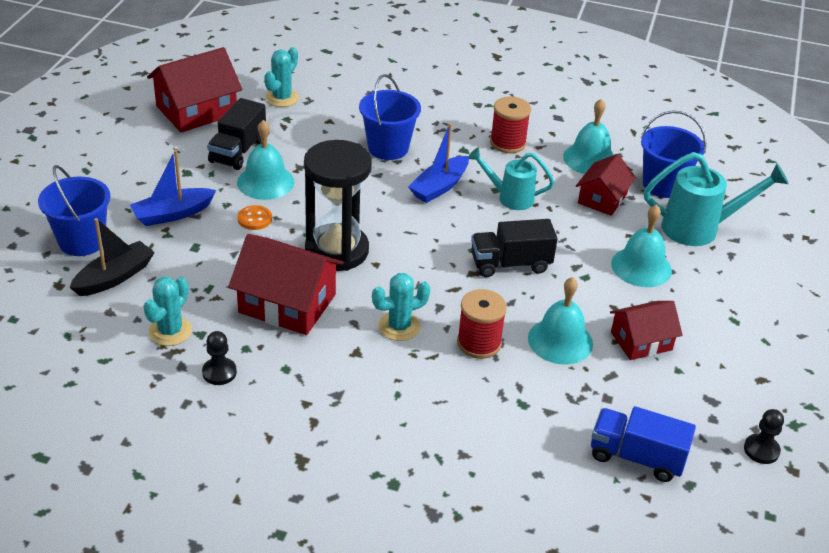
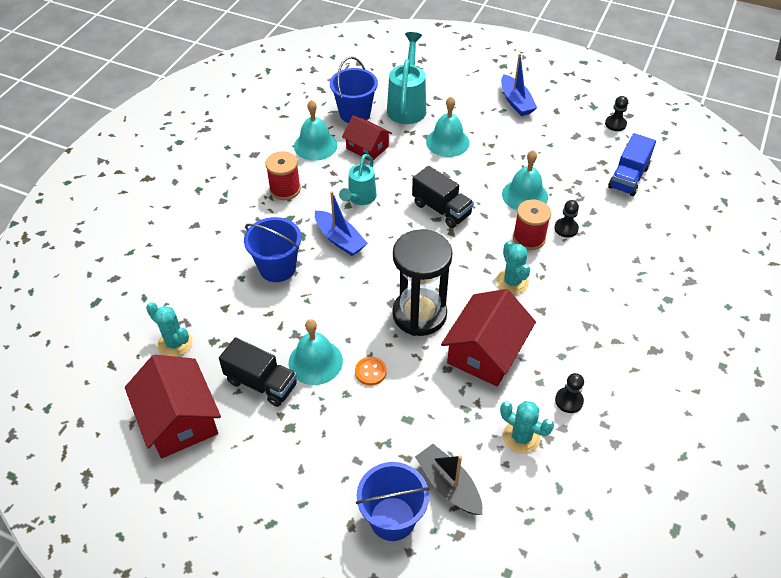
camera: 80 degrees left, 10 degrees up
(173, 214) = (356, 438): blue boat -> blue boat (516, 102)
(507, 381) = (566, 228): none -> black pawn
(510, 264) = (441, 209): black truck -> black truck turned 45 degrees counterclockwise
(641, 341) = (523, 156): red house -> none

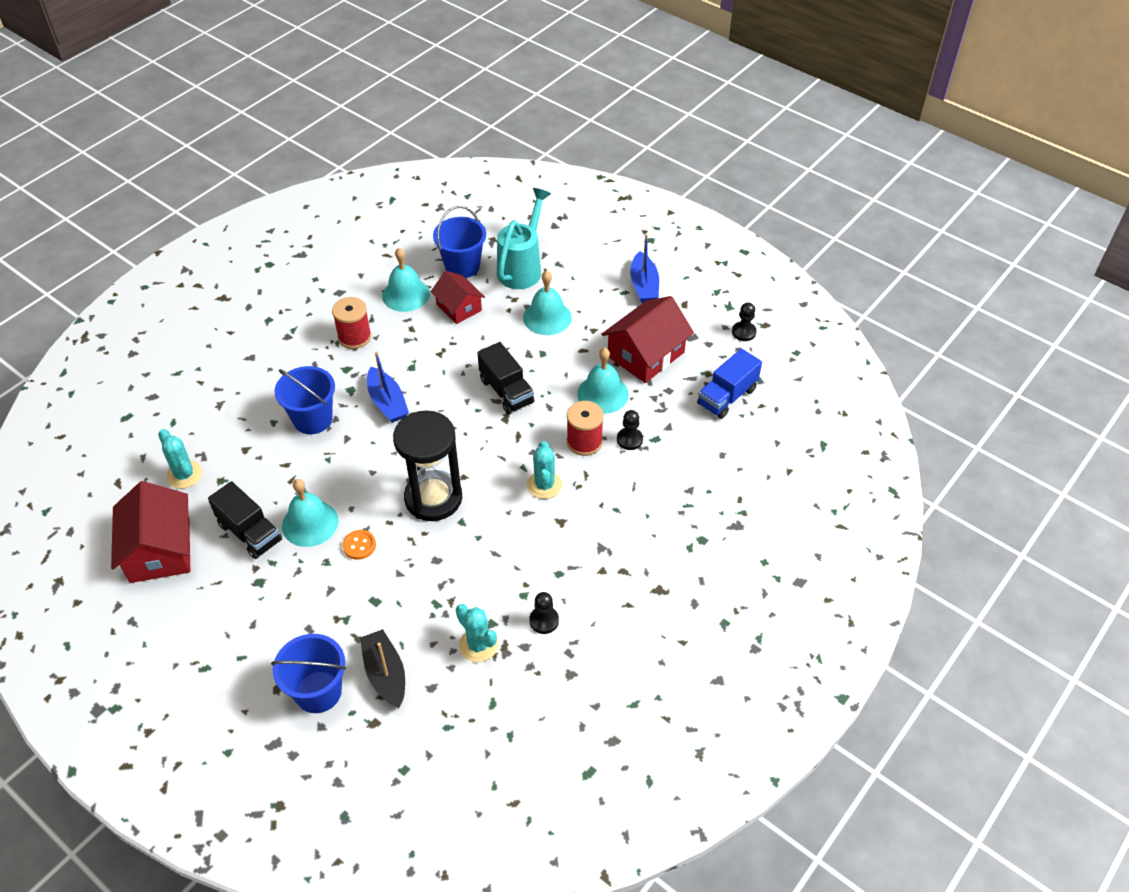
camera: 15 degrees right, 0 degrees up
(360, 199) = (426, 362): turquoise watering can -> none
(486, 352) = (483, 551): red house -> red house (646, 354)

